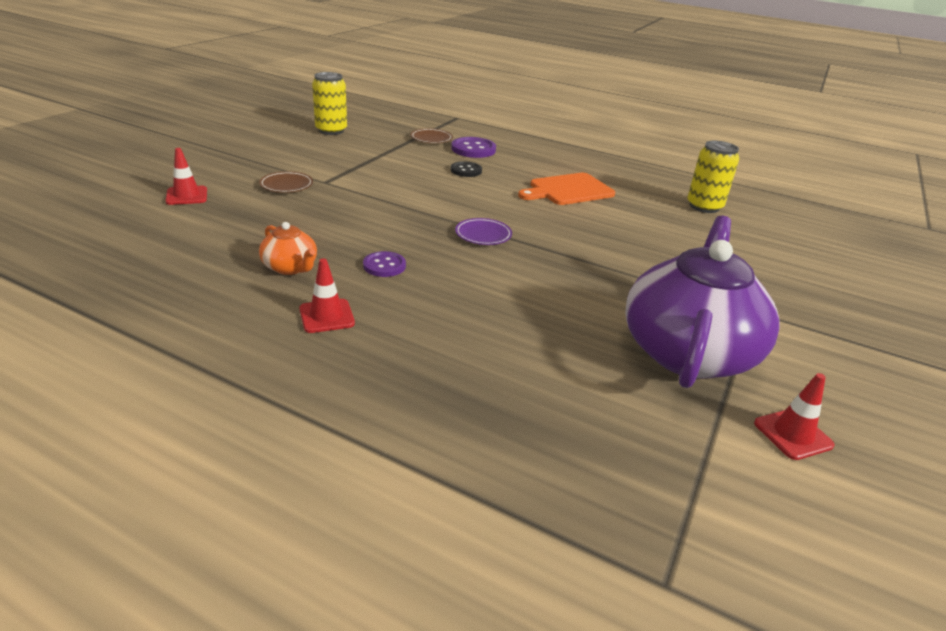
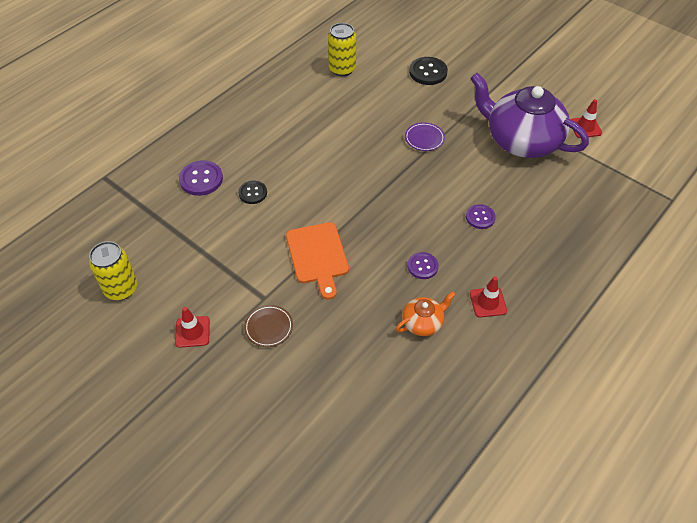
camera: 75 degrees left, 20 degrees up
(187, 196) = (283, 406): red traffic cone -> red traffic cone (192, 332)
(431, 139) = (166, 206): brown plate -> none
(483, 235) = (378, 203): purple plate -> purple plate (424, 139)
(490, 309) = (480, 217): none -> purple button
(568, 190) = (303, 136): orange cutting board -> orange cutting board (318, 256)
(765, 264) = (428, 72): none -> black button

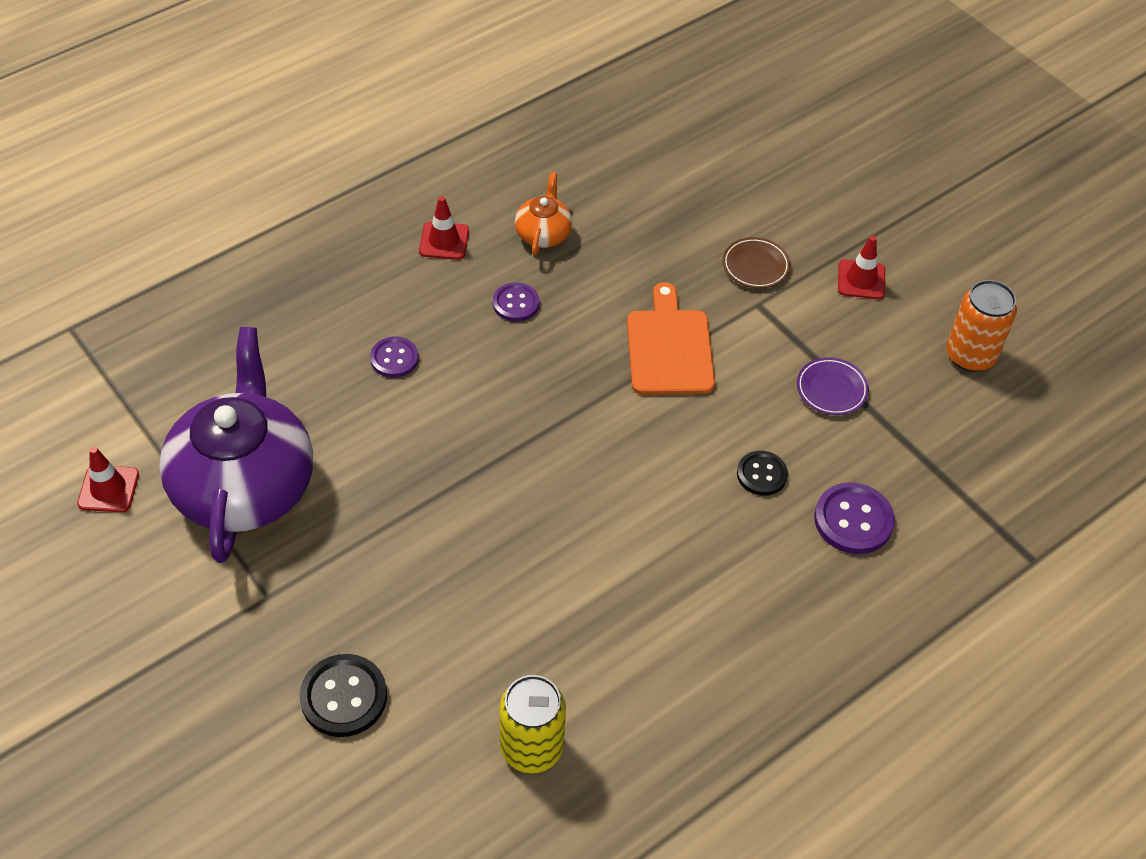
camera: 170 degrees left, 0 degrees up
(121, 289) = (970, 355): yellow can -> orange can
(423, 322) = (543, 233): orange teapot -> orange teapot turned 120 degrees clockwise
(424, 139) = (422, 525): purple plate -> purple plate (831, 389)
(521, 140) = (244, 485): purple teapot -> purple teapot turned 135 degrees counterclockwise

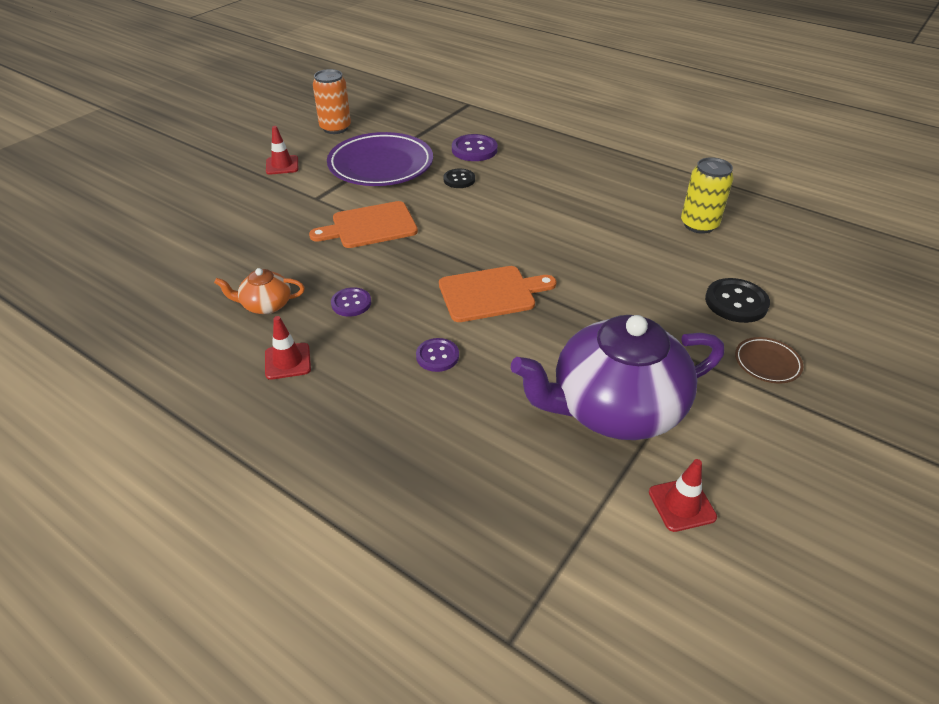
camera: 105 degrees left, 10 degrees down
(478, 435) = (491, 293): none -> orange cutting board
(755, 266) = (279, 204): brown plate -> brown plate (767, 363)
(831, 389) = (381, 165): purple plate -> purple plate, size x2.28

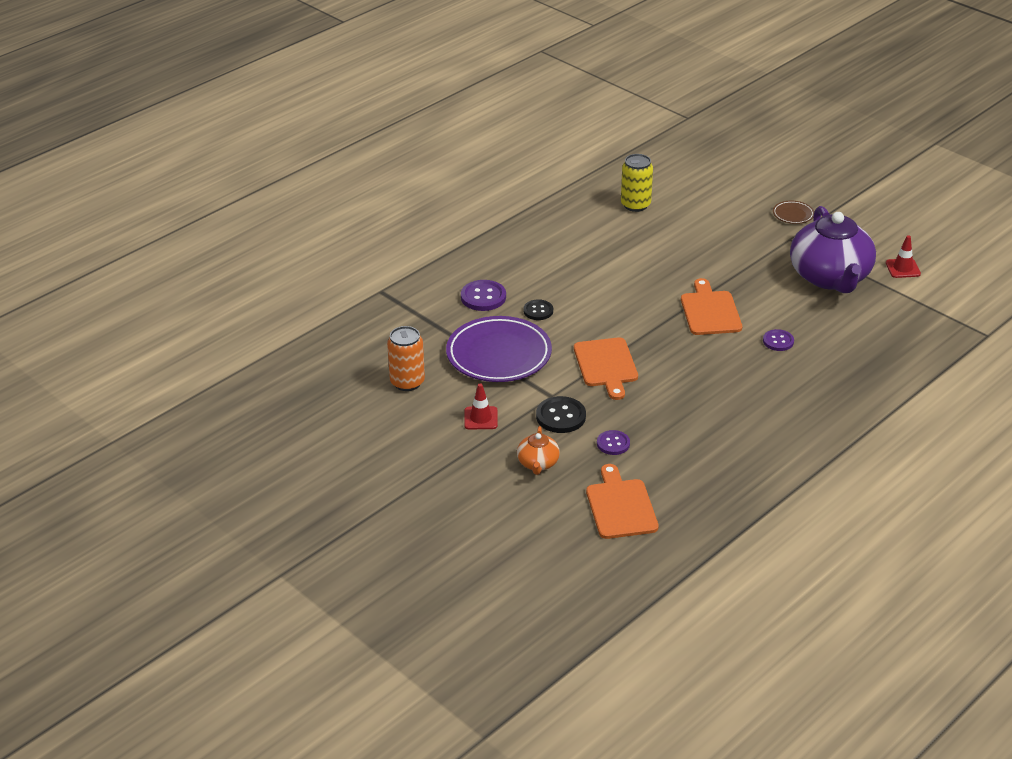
camera: 80 degrees left, 5 degrees down
(132, 250) = (620, 506): none -> orange cutting board
(266, 305) = (711, 422): orange teapot -> orange teapot (538, 463)
(287, 361) = (779, 409): red traffic cone -> none
(351, 303) = (714, 378): purple button -> purple button (613, 444)
(736, 302) = (732, 211): black button -> black button (561, 416)

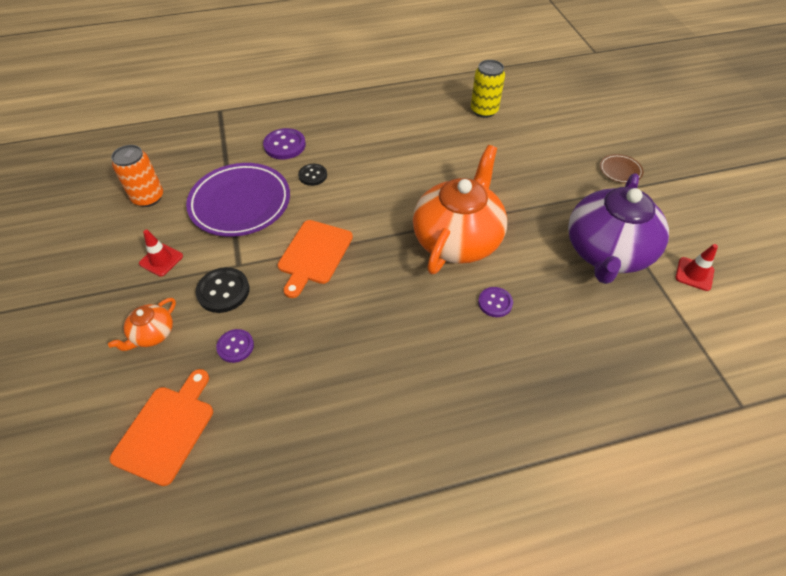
camera: 30 degrees right, 15 degrees up
(710, 311) = (457, 239): orange cutting board -> orange teapot

